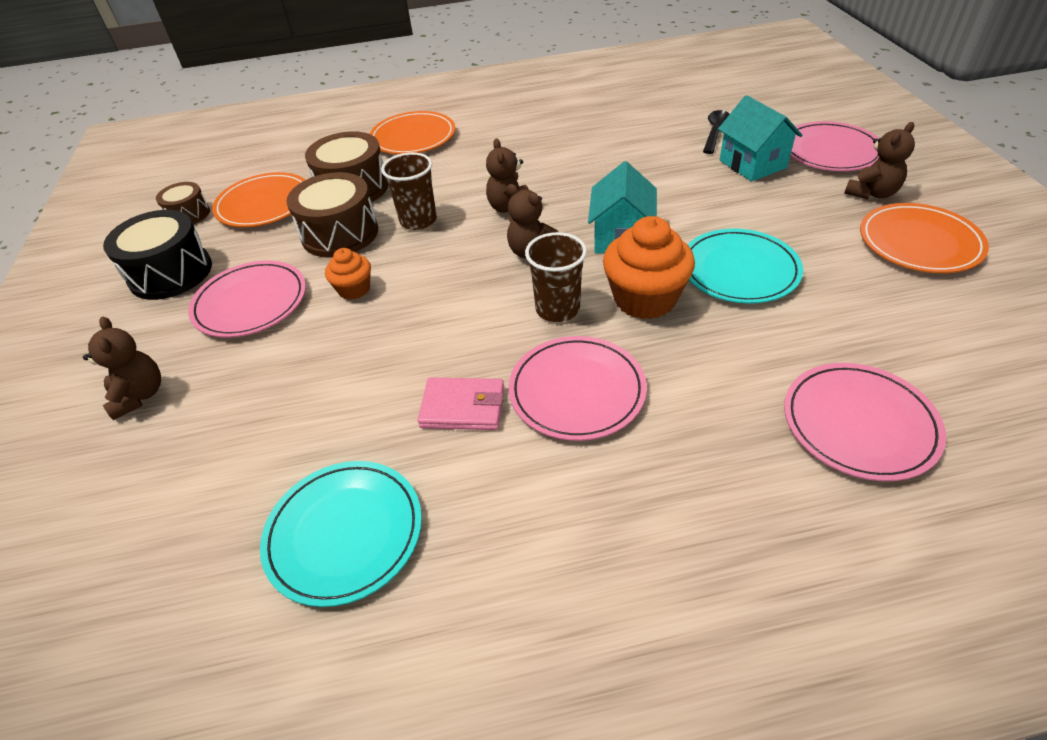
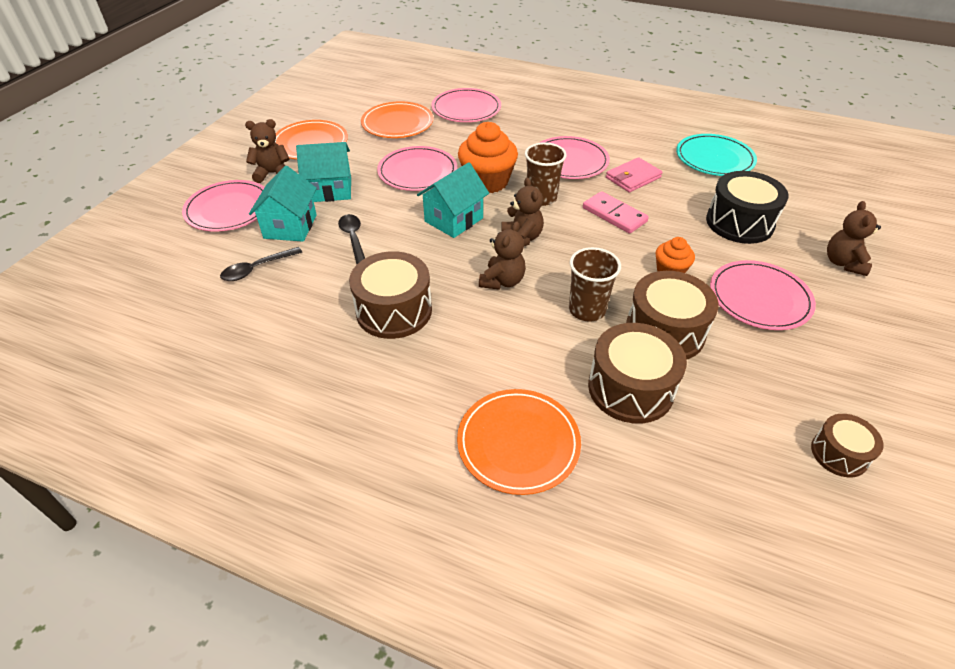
camera: 150 degrees left, 0 degrees up
(171, 273) = (843, 367): black drum -> black drum (739, 223)
(264, 204) = (740, 420): orange plate -> orange plate (397, 123)
(452, 329) = (614, 215): none -> pink domino
(463, 407) = (633, 177): pink wallet -> pink wallet turned 75 degrees counterclockwise
(572, 155) = (394, 311): none -> brown drum
(683, 180) = (353, 239): none -> black spoon
(739, 270) = (417, 172): turquoise plate -> pink plate
(786, 206) = (330, 190): none -> turquoise house

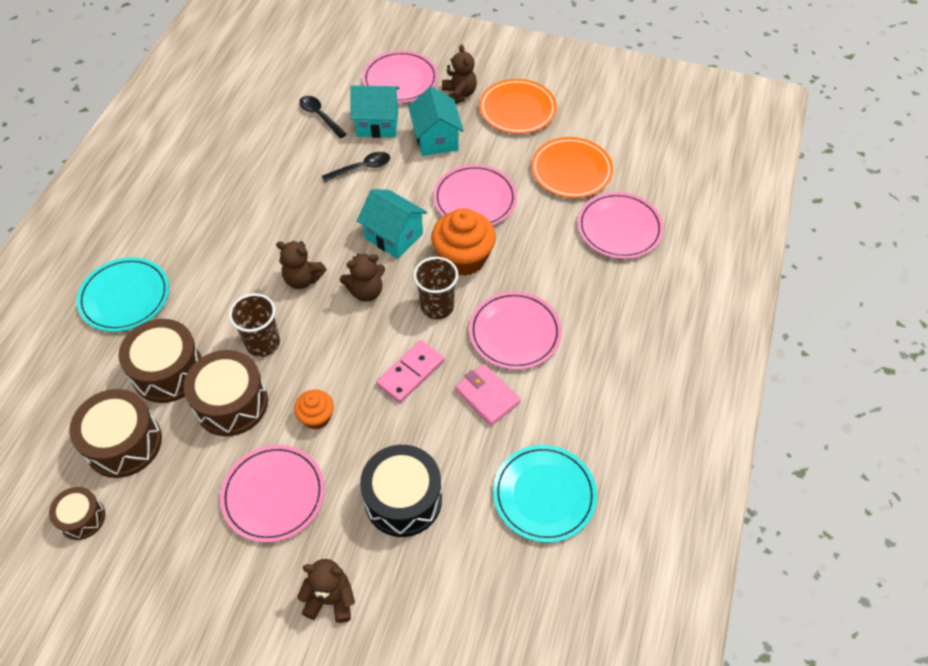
camera: 85 degrees right, 10 degrees up
(394, 311) = (267, 208): brown drum -> brown drum (124, 443)
(518, 443) = (125, 297): orange plate -> turquoise plate

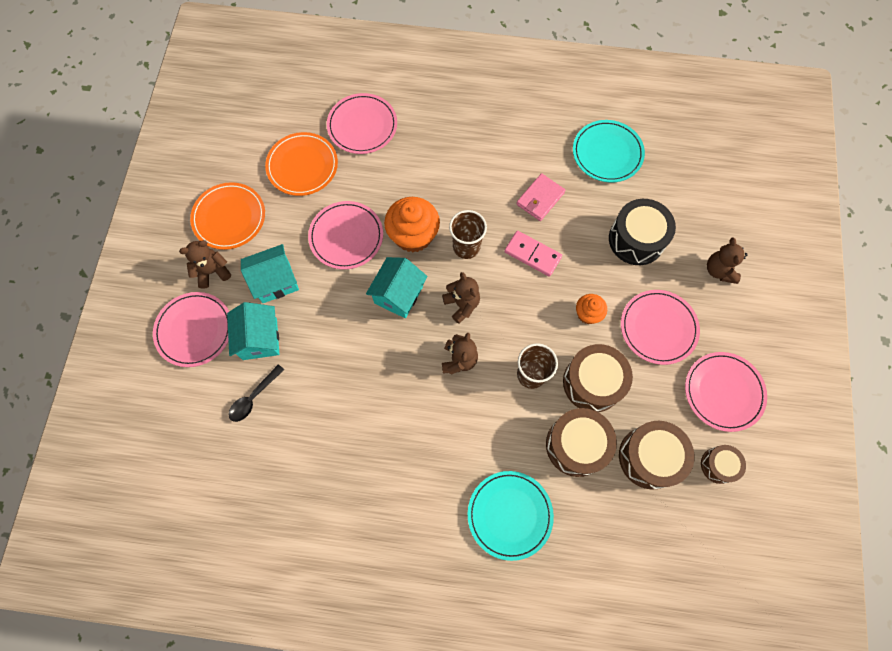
camera: 100 degrees left, 15 degrees up
(361, 168) = (321, 340): black spoon -> none
(514, 333) = (479, 188): pink plate -> pink plate (723, 392)

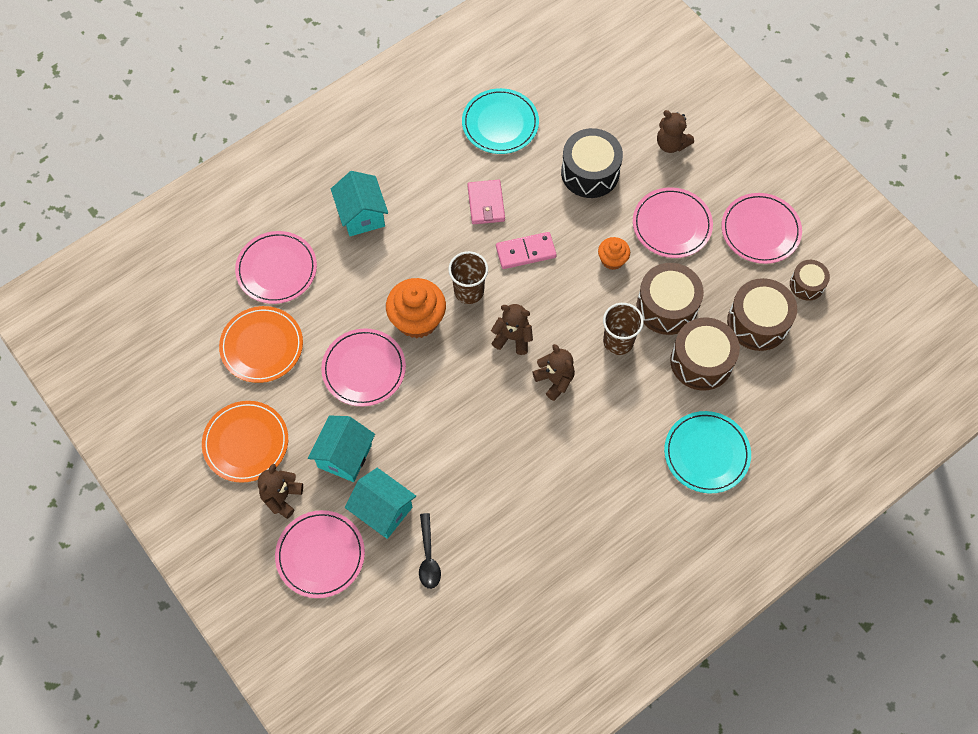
camera: 45 degrees left, 5 degrees down
(398, 295) = (456, 375): turquoise house -> turquoise house (362, 215)

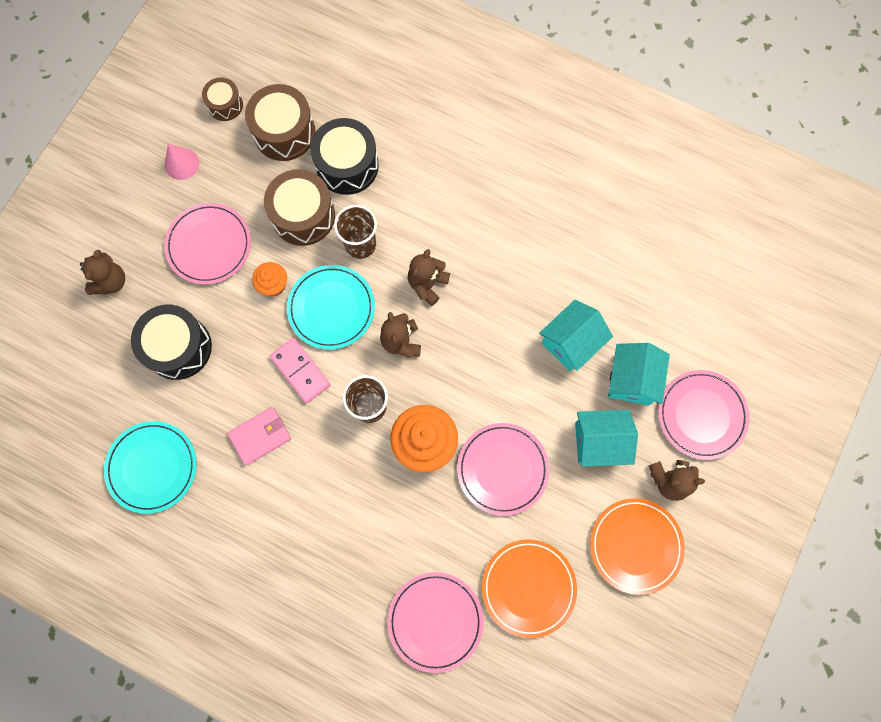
camera: 115 degrees left, 10 degrees up
(362, 215) = (329, 562): turquoise house -> turquoise house (570, 342)
(428, 557) = (651, 319): black spoon -> none
(701, 361) = (347, 165): brown drum -> black drum
(706, 453) = (436, 129): turquoise plate -> turquoise plate (331, 308)
(760, 230) = (182, 163): pink plate -> pink cone

